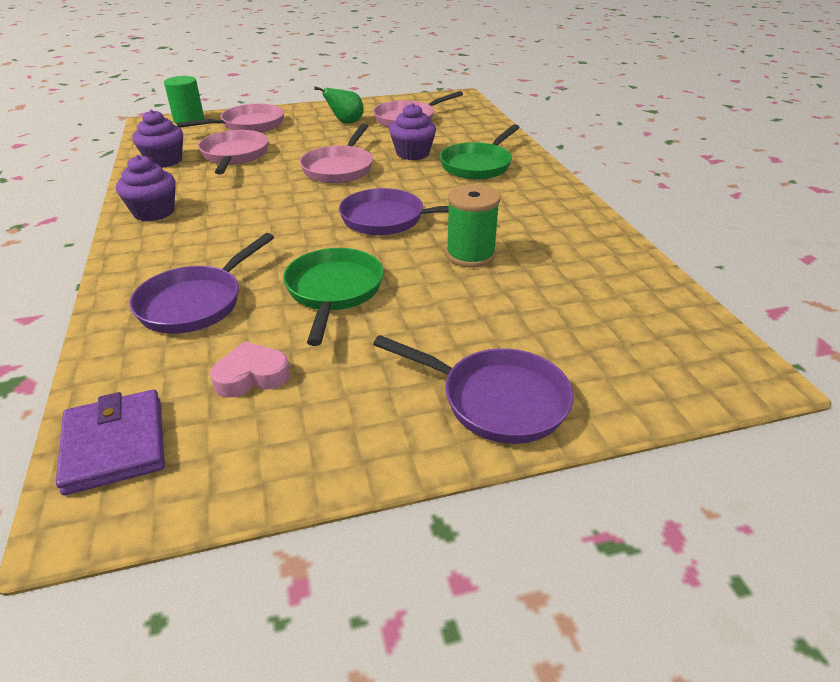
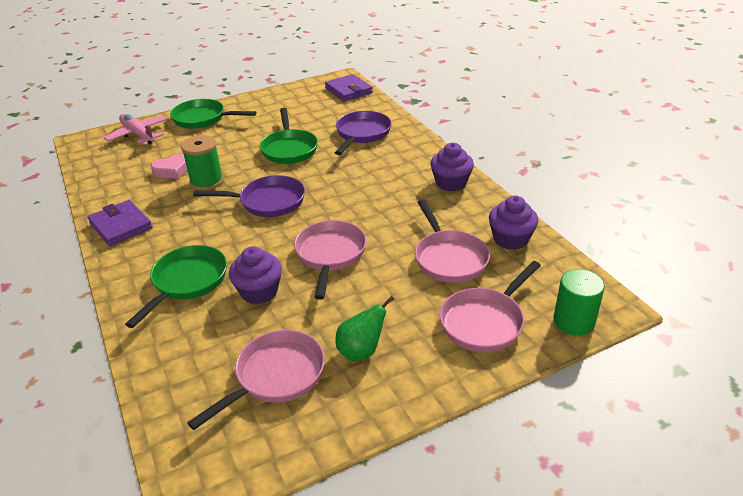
camera: 170 degrees right, 0 degrees up
(251, 376) = (311, 112): pink heart -> pink heart (172, 170)
(496, 400) = (203, 119): purple pan -> green pan
(570, 216) = (121, 225): none -> purple wallet
(630, 373) = (138, 134): none -> pink plane

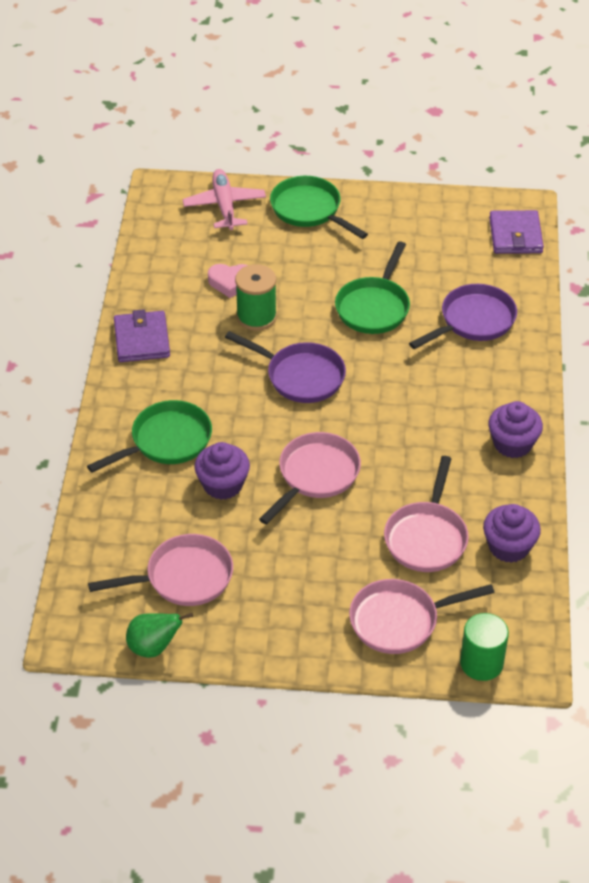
camera: 30 degrees right, 10 degrees up
(361, 351) = (269, 591): green pear -> green pear (154, 647)

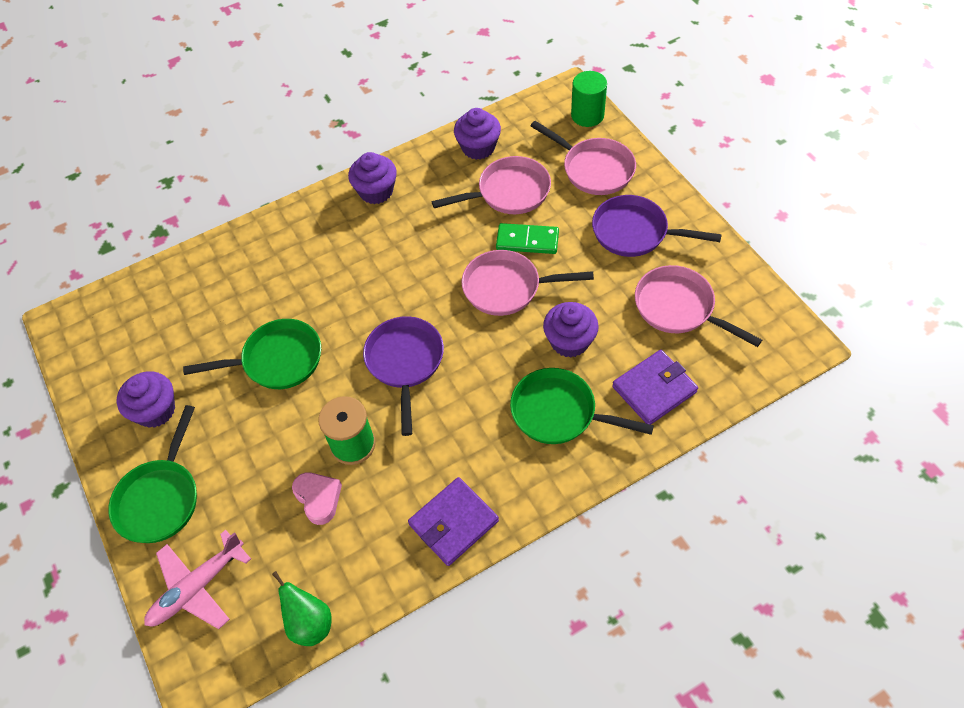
camera: 120 degrees left, 10 degrees up
(154, 647) = (752, 285): green pear -> green pear (310, 623)
(355, 517) = (527, 241): none -> green domino
(388, 230) = (156, 410): none -> purple cupcake
(473, 321) = (249, 282): purple pan -> purple pan (635, 232)
(515, 235) = (110, 309): purple wallet -> purple wallet (654, 389)

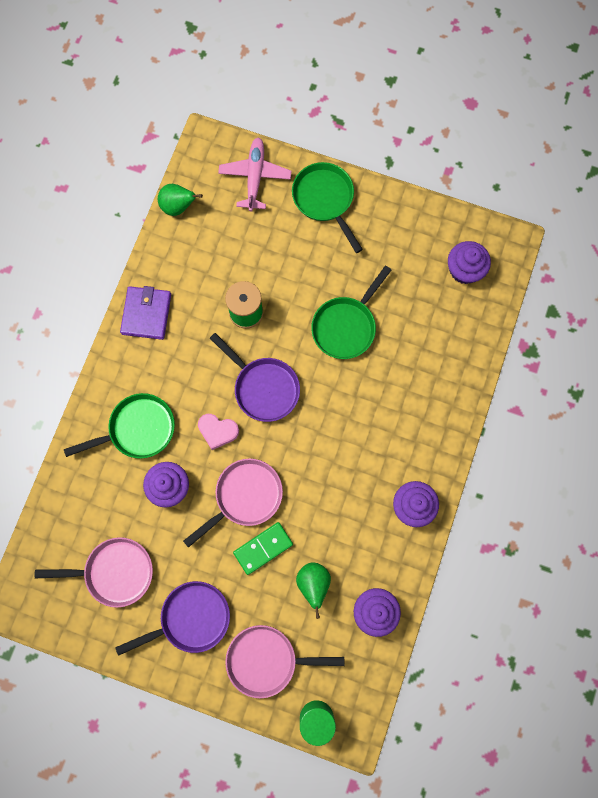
camera: 135 degrees right, 20 degrees up
(156, 410) = (385, 240): purple cupcake -> purple cupcake (464, 270)
(318, 498) = (235, 268): pink heart -> pink heart (218, 431)
(508, 192) = (313, 583): pink pan -> green pear
(654, 389) = (89, 492): purple wallet -> none

